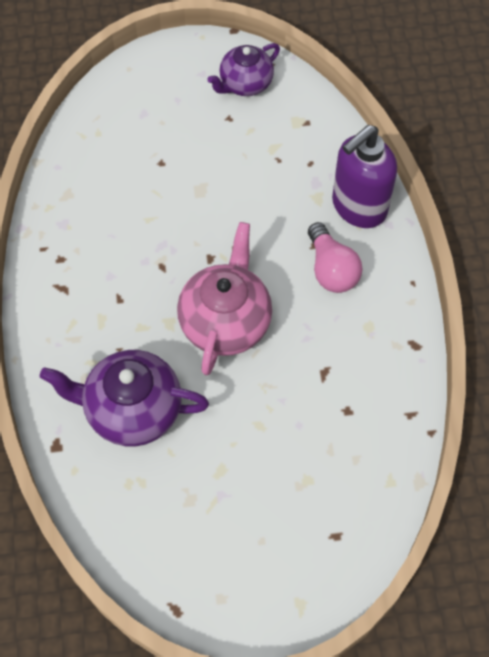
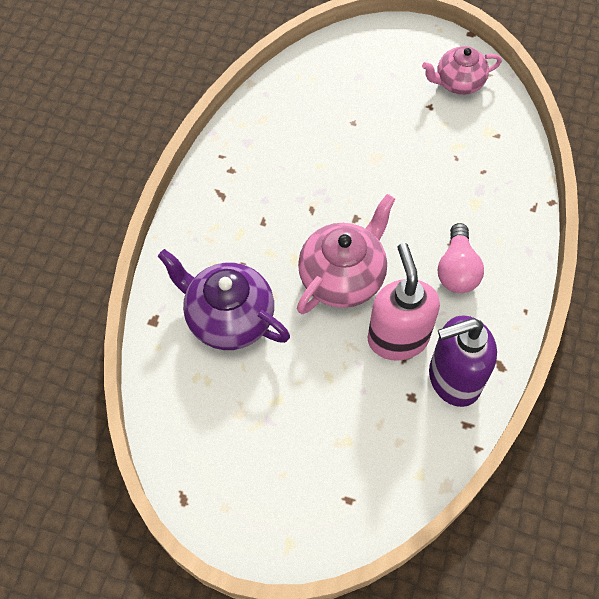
camera: 25 degrees right, 0 degrees up
(245, 84) = (458, 82): purple teapot -> pink teapot
(307, 359) = (397, 338): none -> pink soap dispenser
(358, 207) = (508, 225): purple soap dispenser -> purple soap dispenser (453, 379)

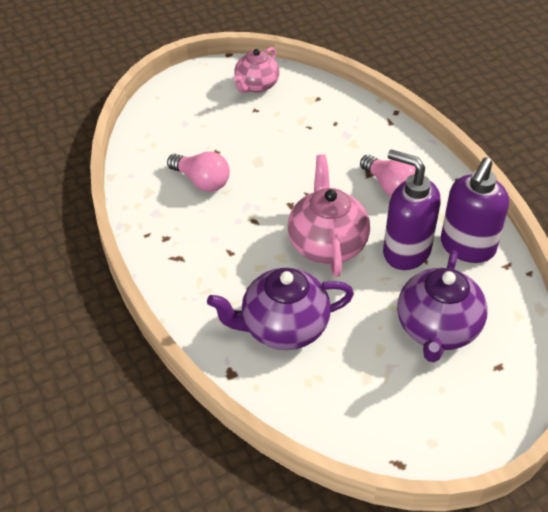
camera: 45 degrees left, 15 degrees down
(312, 141) = (202, 181): none -> pink light bulb
(339, 425) = (437, 329): none -> purple teapot
(397, 338) = (405, 251): pink soap dispenser -> purple soap dispenser

